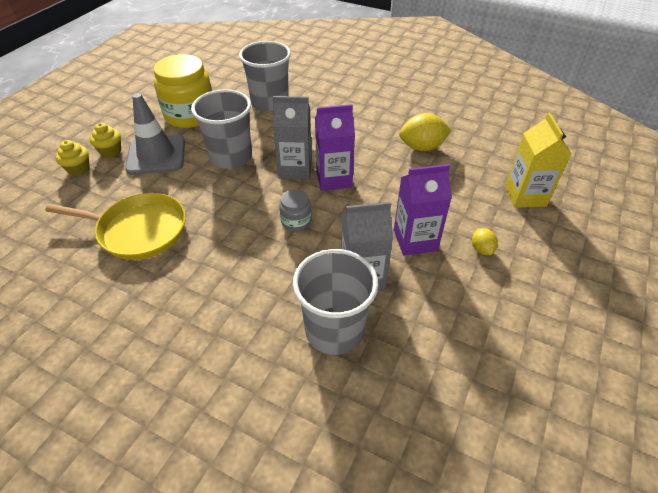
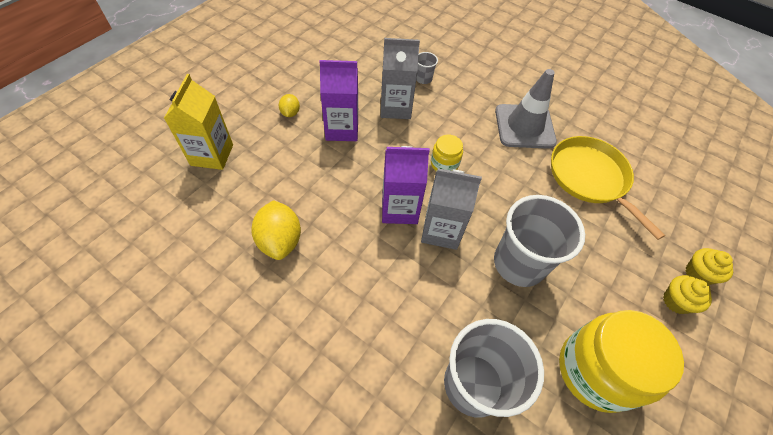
camera: 175 degrees left, 10 degrees up
(138, 230) = (590, 178): yellow pan -> yellow pan turned 45 degrees clockwise
(156, 155) = (613, 283): grey traffic cone -> grey traffic cone (524, 126)
(296, 221) = (444, 164): grey jar -> yellow jar
(334, 330) = (423, 79): grey cup -> grey cup, size x0.43
(422, 147) = (280, 240): yellow lemon -> yellow lemon turned 75 degrees clockwise

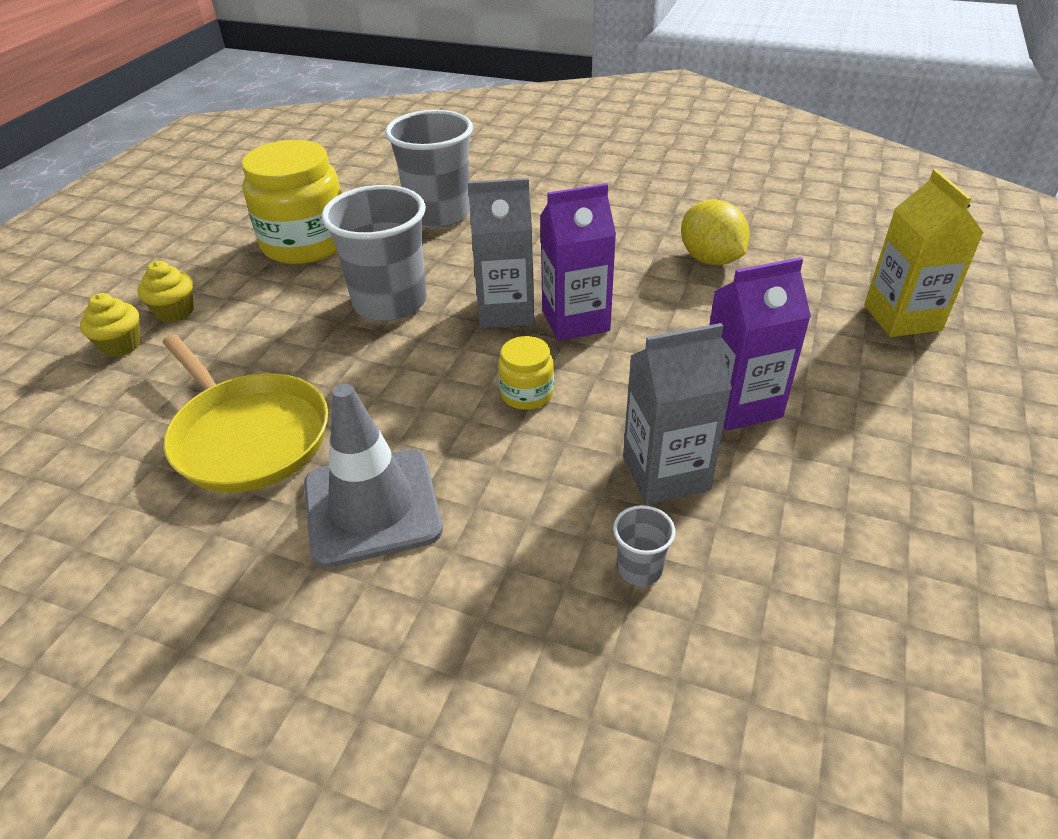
camera: 170 degrees right, 15 degrees down
(290, 113) = (856, 408): yellow lemon -> none

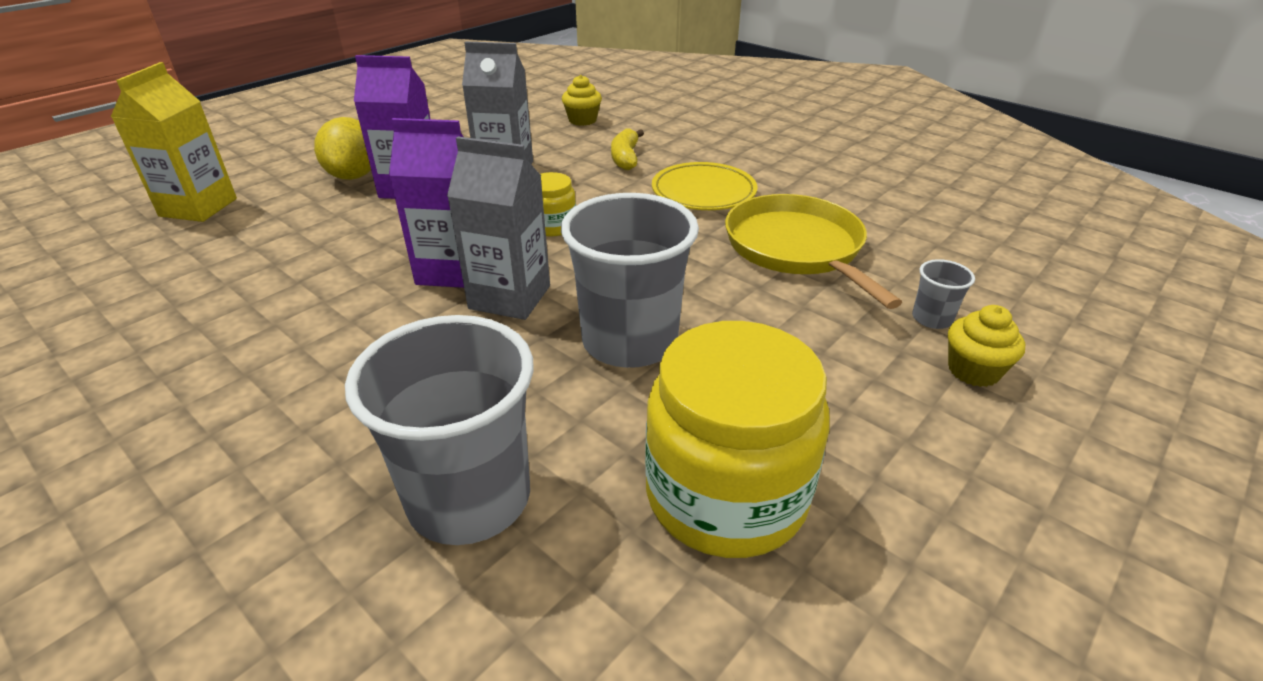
camera: 160 degrees left, 5 degrees down
(175, 312) = (920, 405): yellow cupcake -> yellow cupcake (582, 120)
(372, 507) = (703, 192): grey traffic cone -> yellow plate
(517, 560) = (625, 158): none -> yellow banana
(639, 568) = (563, 144): grey cup -> grey cup (932, 319)
(710, 259) = (236, 297): yellow lemon -> yellow lemon (354, 176)

